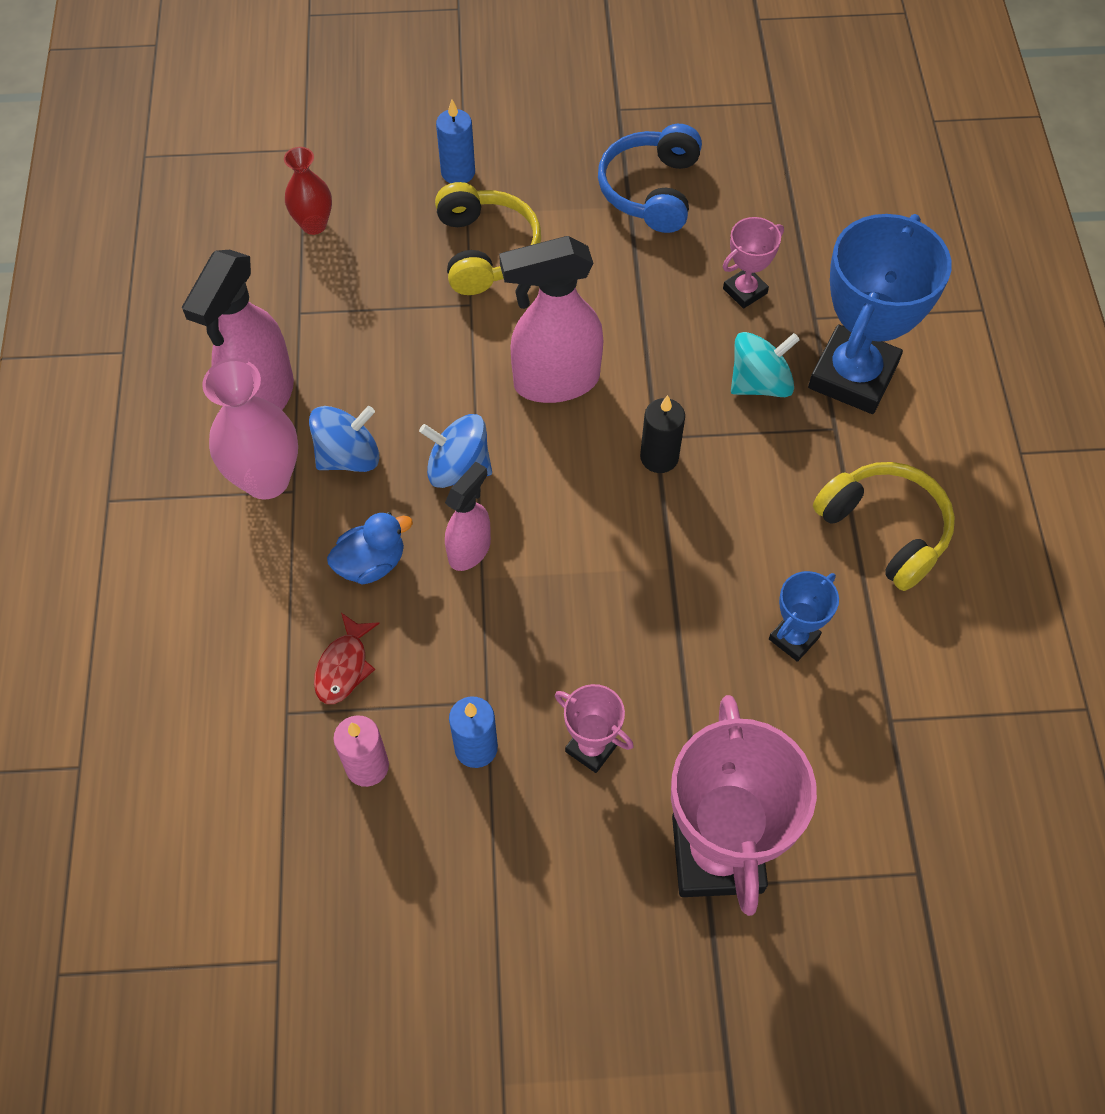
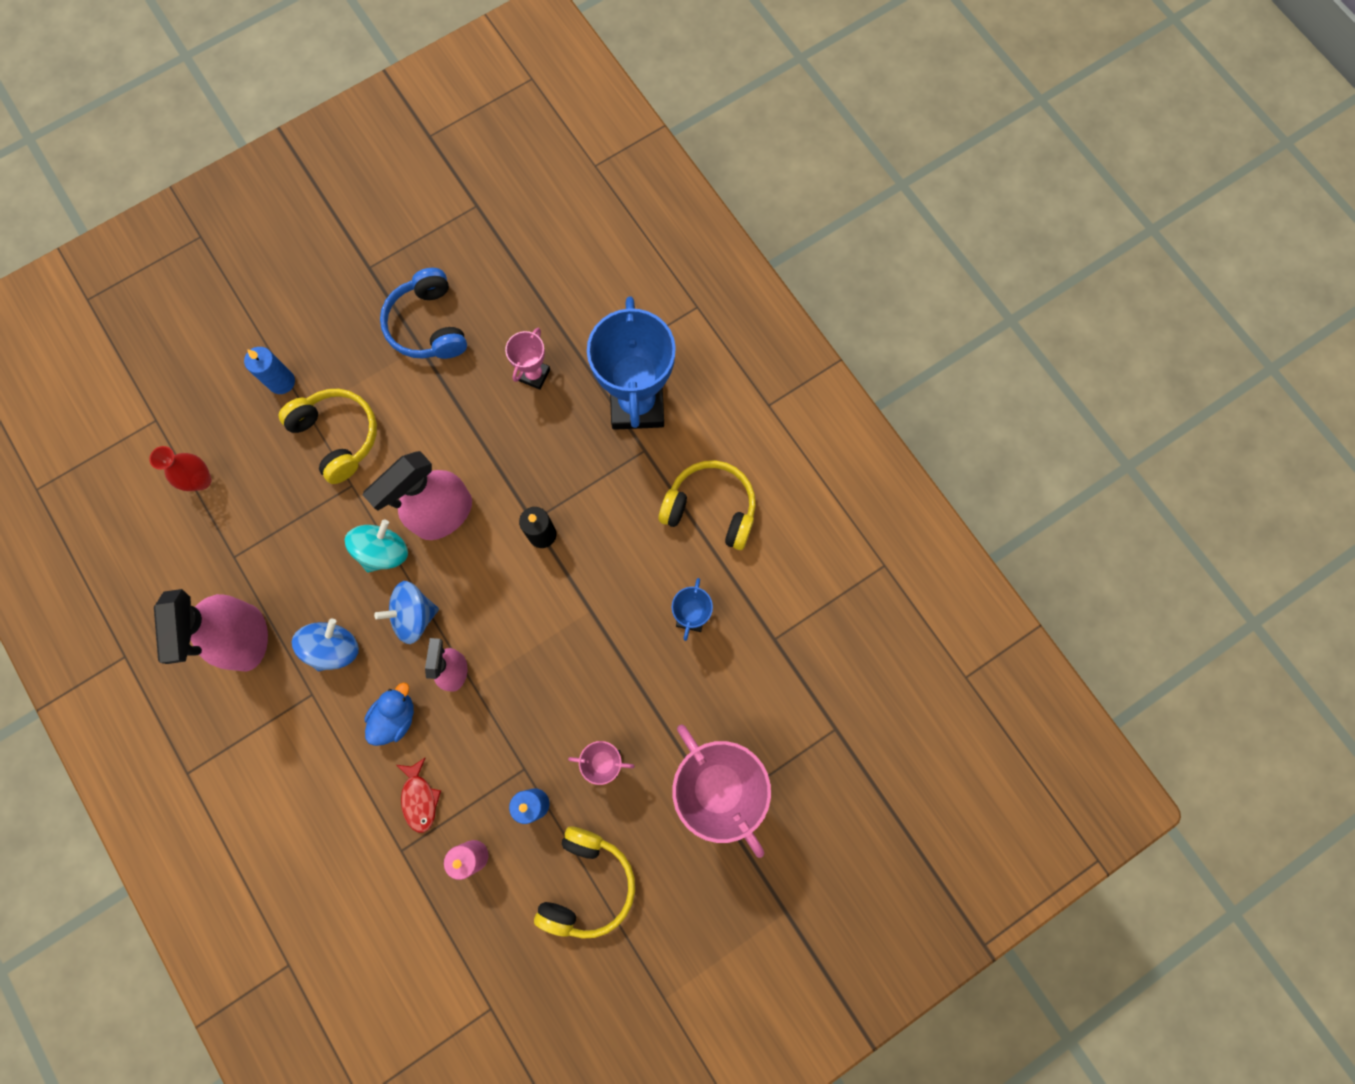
camera: 30 degrees left, 15 degrees up
(266, 479) = (288, 696): pink vase -> none
(486, 879) = (587, 884): none -> yellow headphones
(760, 383) = (579, 442): turquoise spinning top -> turquoise spinning top (384, 551)

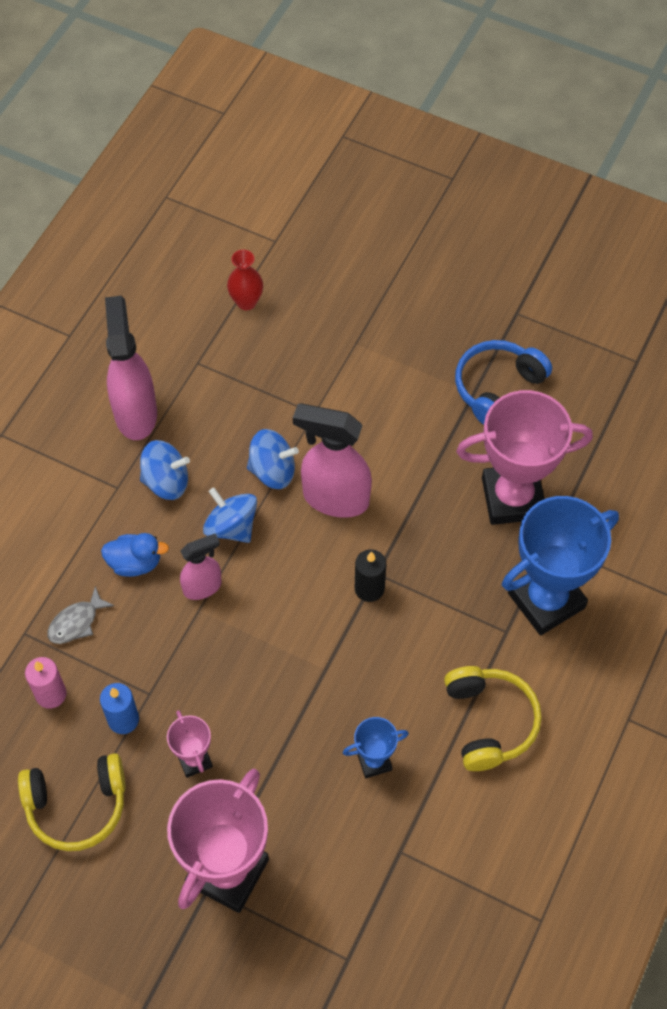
camera: 60 degrees right, 15 degrees down
(247, 639) = (135, 413): pink spray bottle -> pink spray bottle turned 120 degrees clockwise
(281, 382) = (369, 309): blue candle -> none
(338, 436) = (350, 378): yellow headphones -> none
(384, 551) = (272, 471): turquoise spinning top -> blue spinning top
(419, 798) = (76, 622): red fish -> grey fish
(534, 375) = (512, 498): pink trophy -> pink trophy, size x2.10

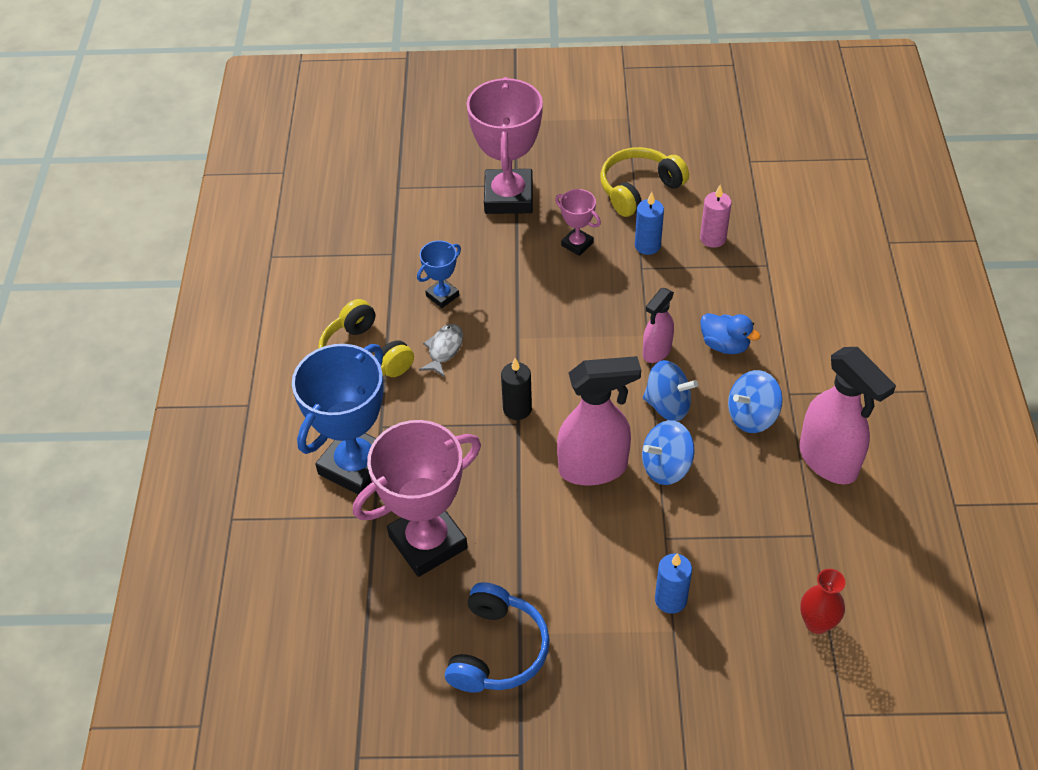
camera: 155 degrees right, 10 degrees down
(76, 622) = (734, 287): grey fish -> grey fish (444, 349)
(135, 563) = (725, 345): blue duck -> blue duck turned 120 degrees counterclockwise
(342, 365) = (670, 599): none -> blue candle

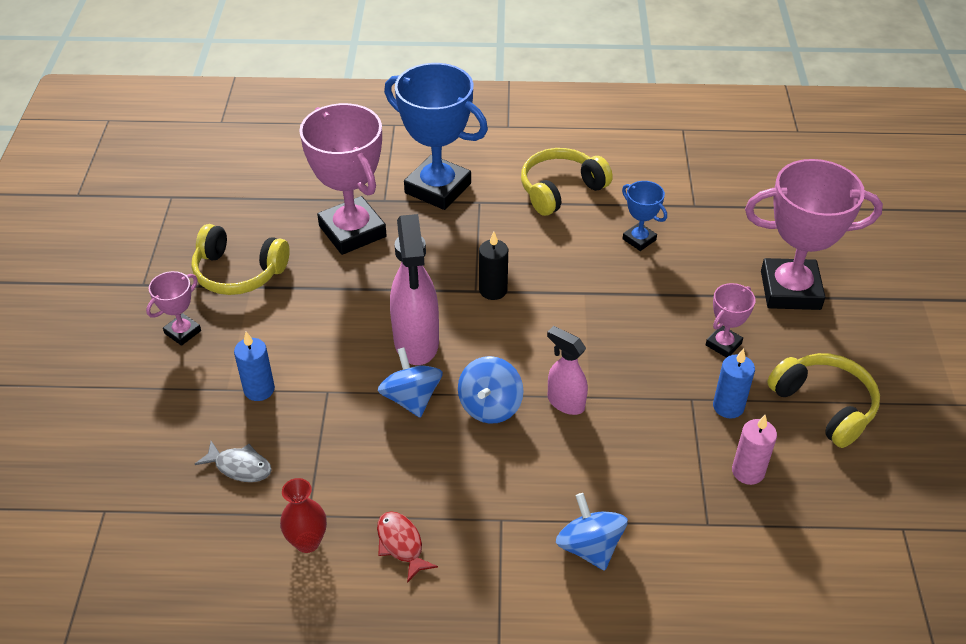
camera: 90 degrees right, 5 degrees down
(444, 349) = (568, 241): grey fish -> grey fish (240, 467)
(497, 650) = (238, 272): blue headphones -> yellow headphones
(596, 691) = (182, 332): none -> pink trophy
(725, 345) = (574, 465): blue duck -> none
(752, 416) = (470, 479): blue spinning top -> blue spinning top (589, 547)
(817, 623) = (205, 503): red vase -> red vase (307, 542)
(828, 461) = (401, 544): pink spray bottle -> red fish

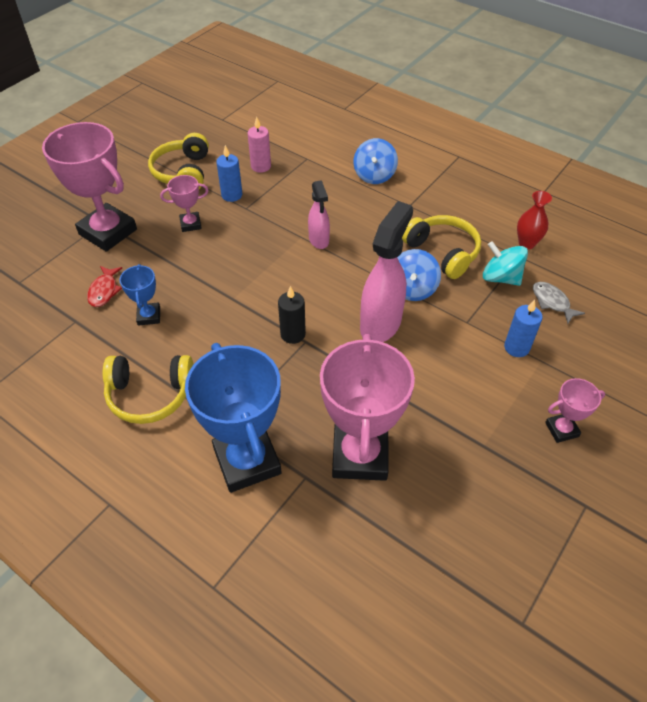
camera: 145 degrees left, 5 degrees up
(238, 272) = (488, 467): yellow headphones -> yellow headphones (442, 252)
(317, 468) = (500, 278): none -> turquoise spinning top
(401, 544) = (473, 219): red fish -> red fish (104, 291)
(490, 406) = (366, 260): blue spinning top -> none

